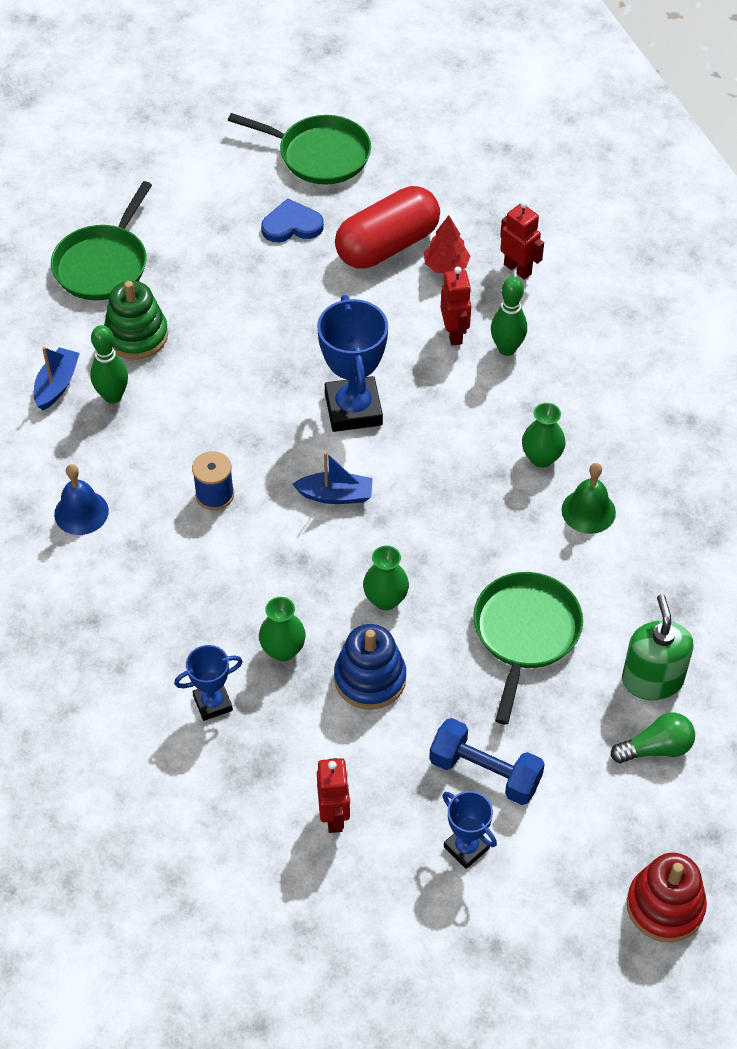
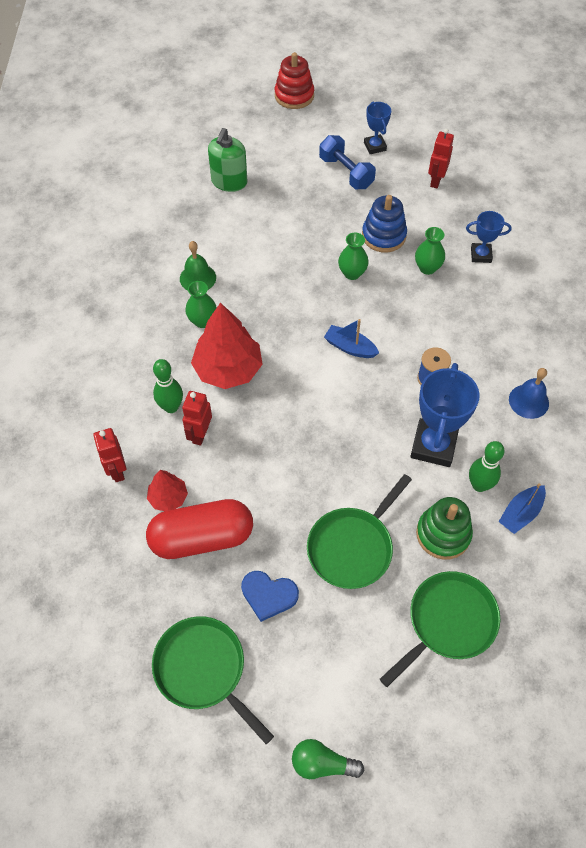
camera: 155 degrees left, 5 degrees up
(353, 409) = (306, 404): blue trophy -> blue trophy (433, 445)
(470, 413) = (228, 369): none -> red tree
(525, 633) = (282, 227): green pan -> green pan (352, 547)
(656, 748) = (251, 153): green light bulb -> green light bulb (322, 764)

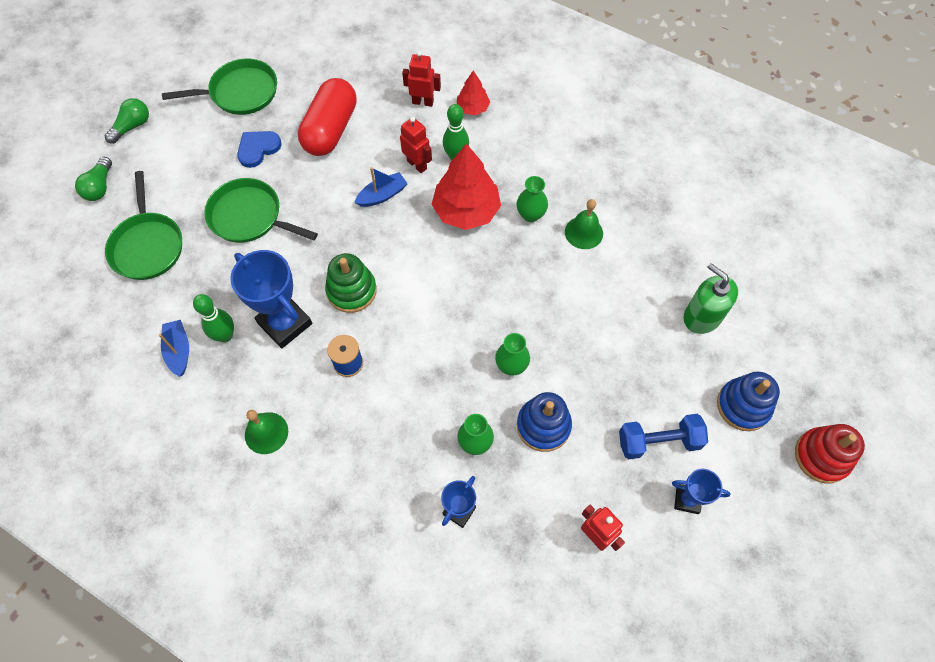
camera: 120 degrees right, 5 degrees up
(168, 497) = (377, 123): red tree -> red tree (473, 108)
(286, 140) = (743, 406): none -> blue stacking toy
(350, 347) = (426, 315): blue boat -> blue boat (382, 195)
(352, 547) = (249, 216): green pan -> green pan turned 45 degrees counterclockwise
(420, 733) = (100, 187): none -> green light bulb
(443, 534) = (209, 283): green stacking toy -> green stacking toy (351, 291)
(528, 401) = (266, 433): blue bell -> green bell

